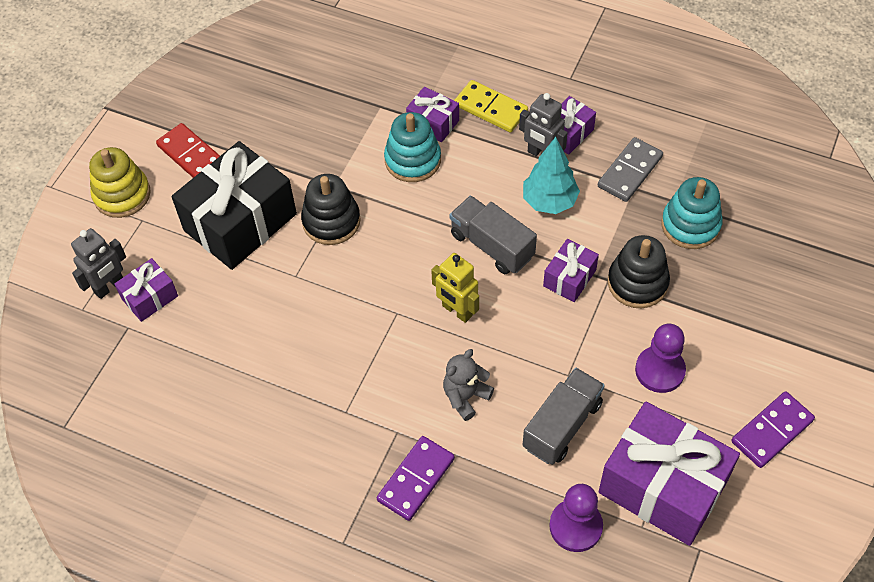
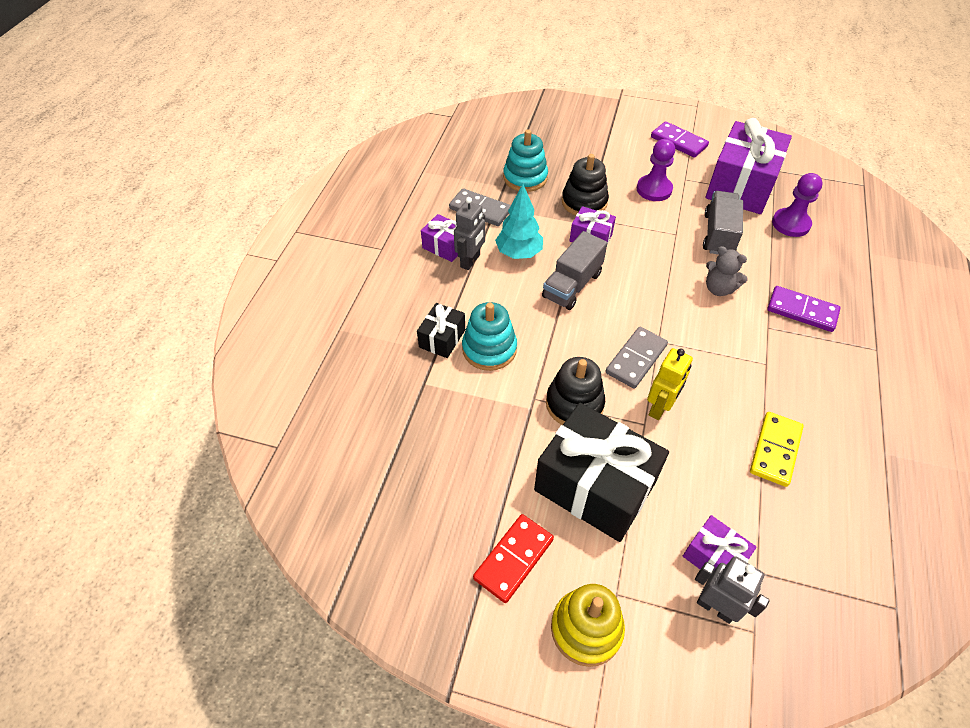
camera: 100 degrees left, 5 degrees down
(376, 285) = (636, 359): none -> grey domino
(433, 123) = (442, 338): purple gift -> black gift
(457, 311) = (643, 301): yellow robot -> yellow robot (660, 408)
(491, 108) = (420, 298): yellow domino -> yellow domino (775, 450)
(562, 425) = (718, 234): grey truck -> grey truck turned 75 degrees clockwise

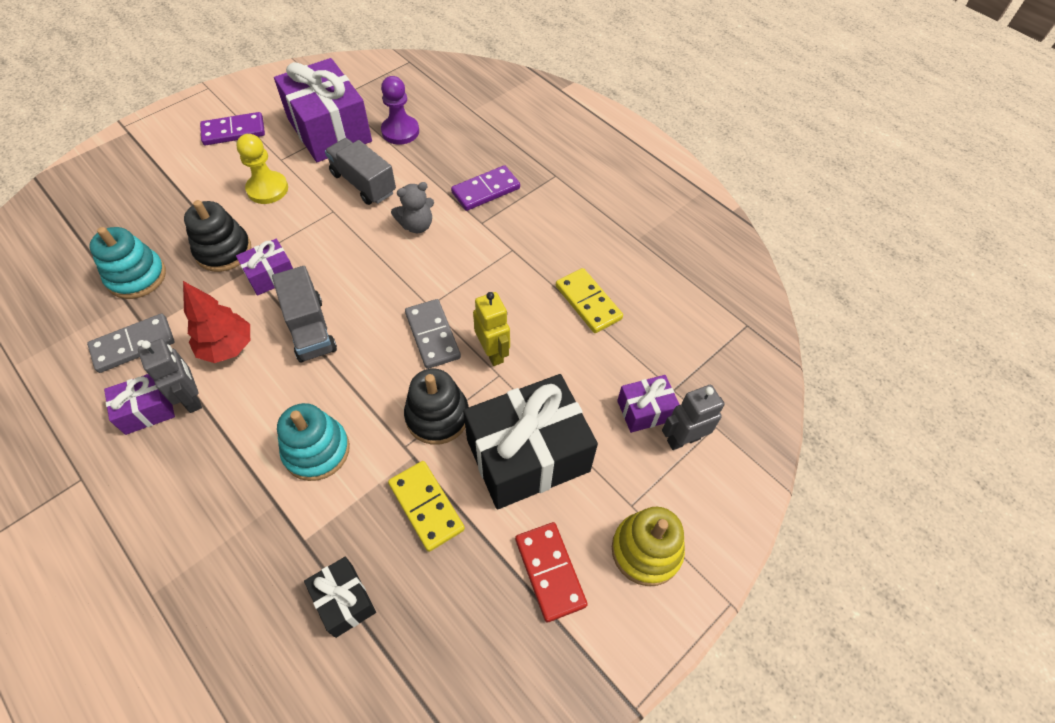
camera: 60 degrees left, 5 degrees up
(442, 338) = (264, 488): black gift -> black gift (344, 601)
(500, 441) = (426, 506): none -> yellow domino
(519, 253) = (228, 347): turquoise tree -> red tree
(654, 189) = (267, 189): purple pawn -> yellow pawn

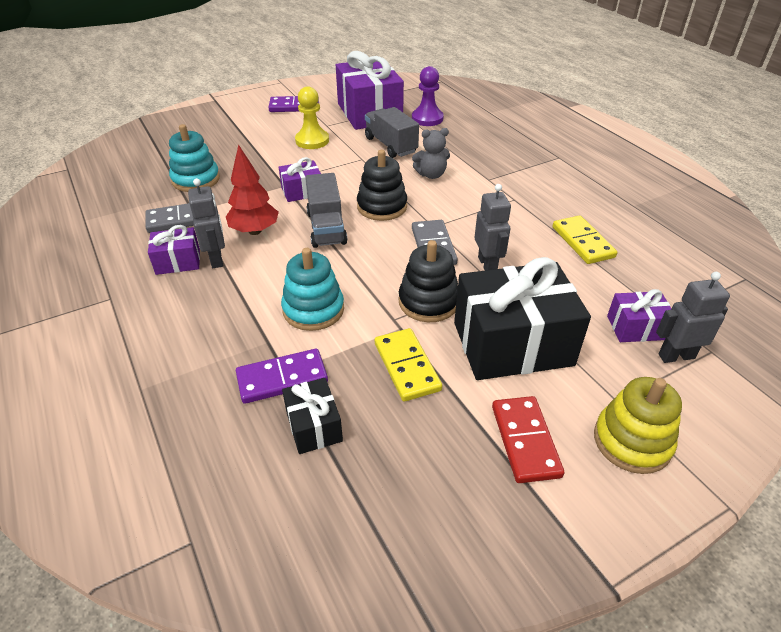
camera: 15 degrees right, 15 degrees down
(223, 251) = (268, 172): black stacking toy -> black stacking toy (382, 207)
(486, 190) = (495, 160): purple domino -> purple domino (282, 379)
(493, 352) = (487, 265): yellow robot -> grey robot

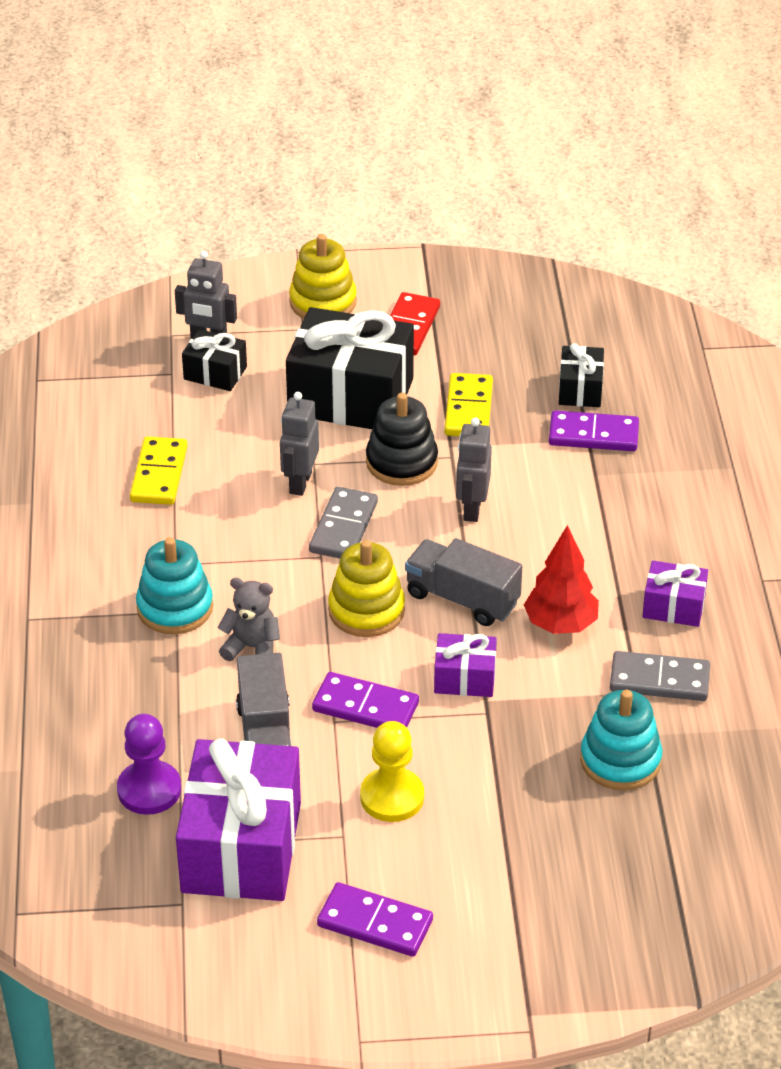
camera: 155 degrees left, 0 degrees up
(217, 259) = (623, 595): grey robot -> grey robot (472, 509)
(313, 309) = (532, 492): turquoise stacking toy -> turquoise stacking toy (175, 607)
(326, 228) = (462, 598): grey truck -> grey truck turned 75 degrees counterclockwise
(349, 167) = (365, 707): none -> purple domino
(382, 207) = (366, 610): black stacking toy -> yellow stacking toy
(636, 328) = (215, 373): purple gift -> black gift

